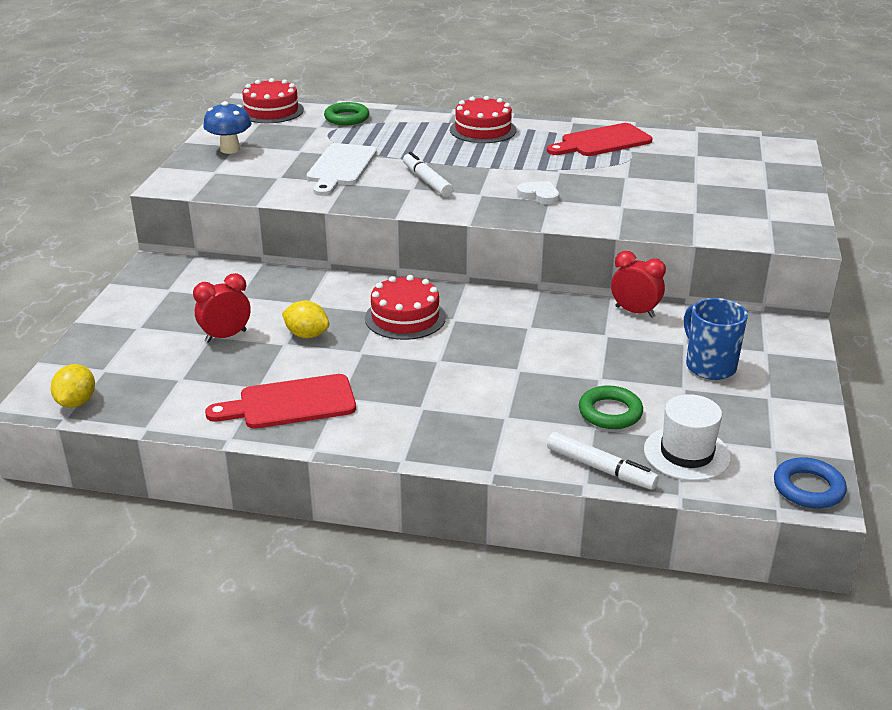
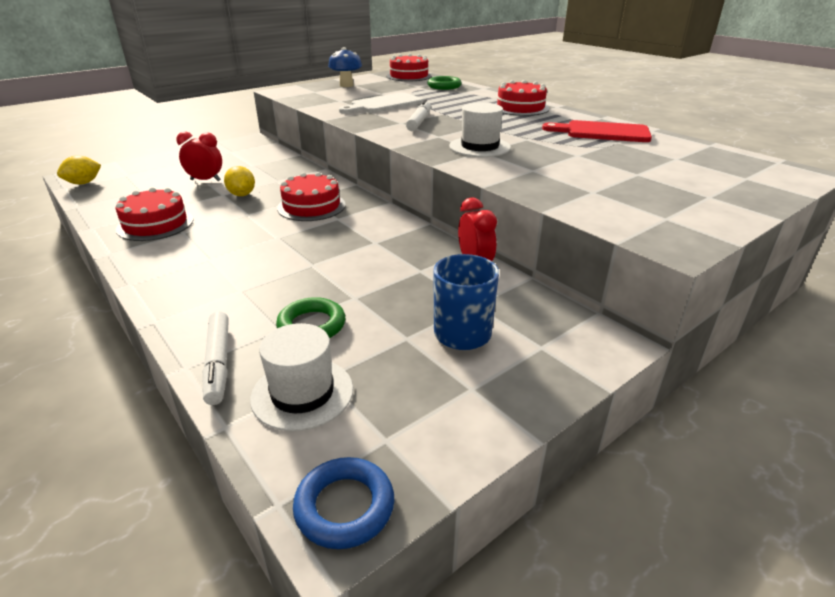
camera: 40 degrees right, 0 degrees up
(290, 403) = (155, 224): red cutting board -> red cake
(539, 195) = (479, 147): white heart -> white hat

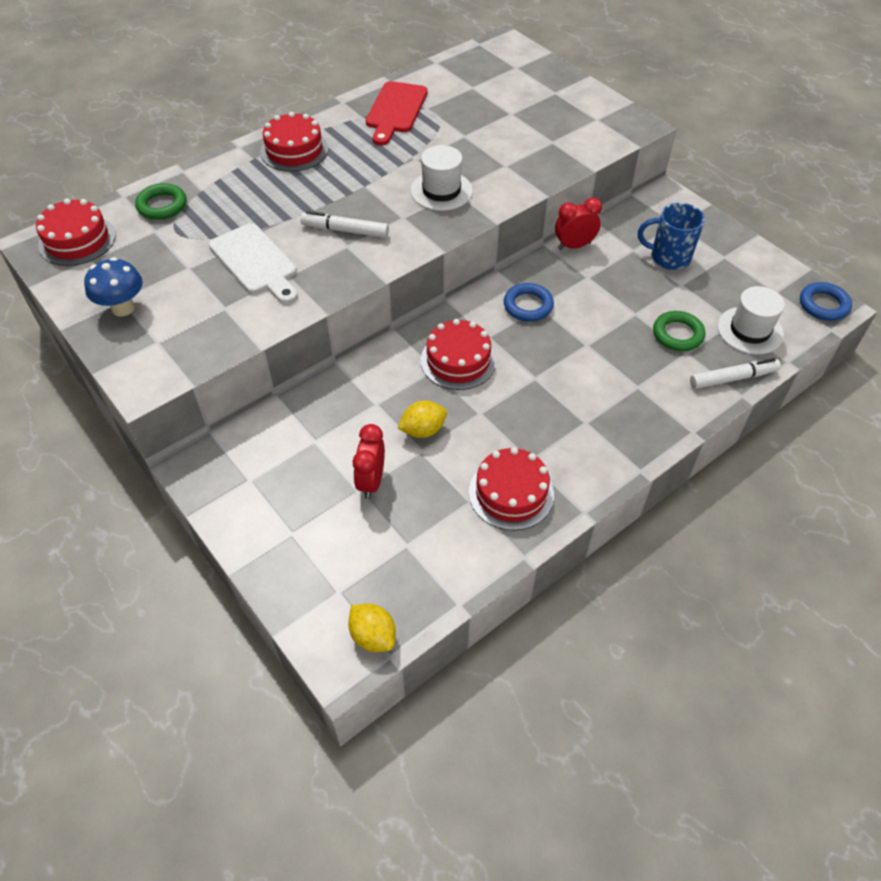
camera: 90 degrees left, 20 degrees up
(376, 236) = (528, 306): none -> blue ring

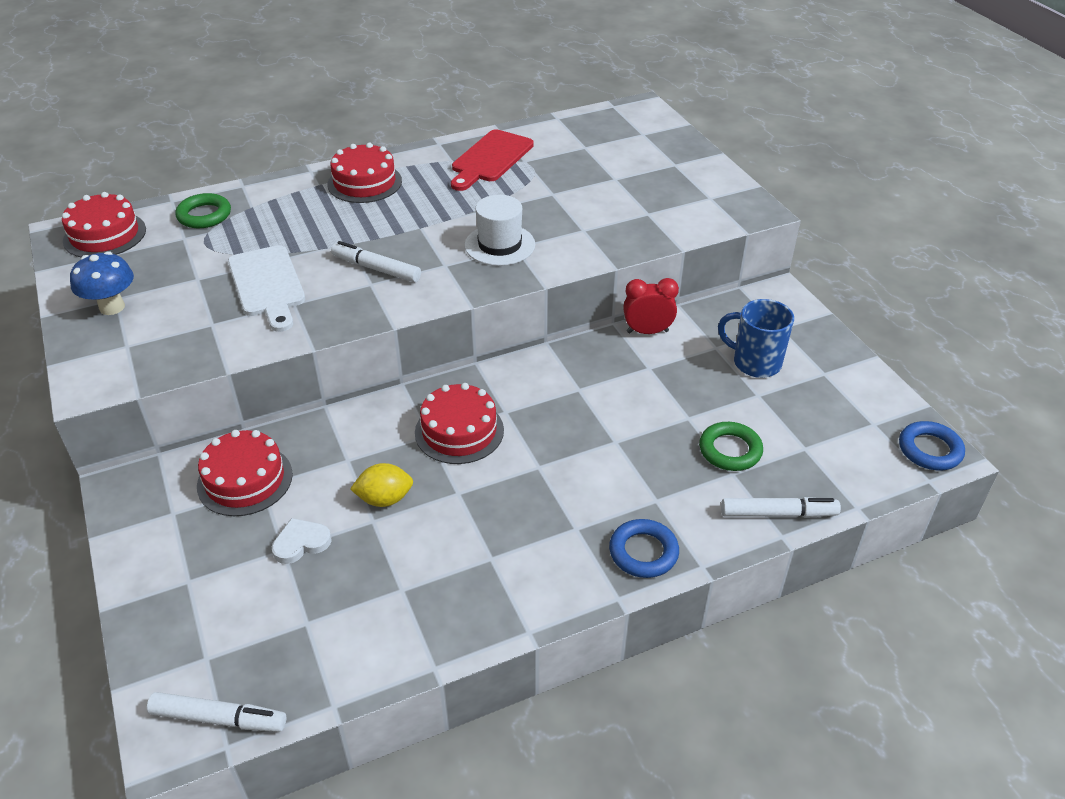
camera: 15 degrees right, 10 degrees down
(371, 481) = (301, 543): red clock -> white heart
(373, 636) = (219, 718): yellow lemon -> white marker
(511, 493) = (452, 591): red cake -> red cake (245, 480)
(528, 306) = (565, 386): blue ring -> blue ring (643, 552)
(750, 330) = (822, 462): white hat -> none

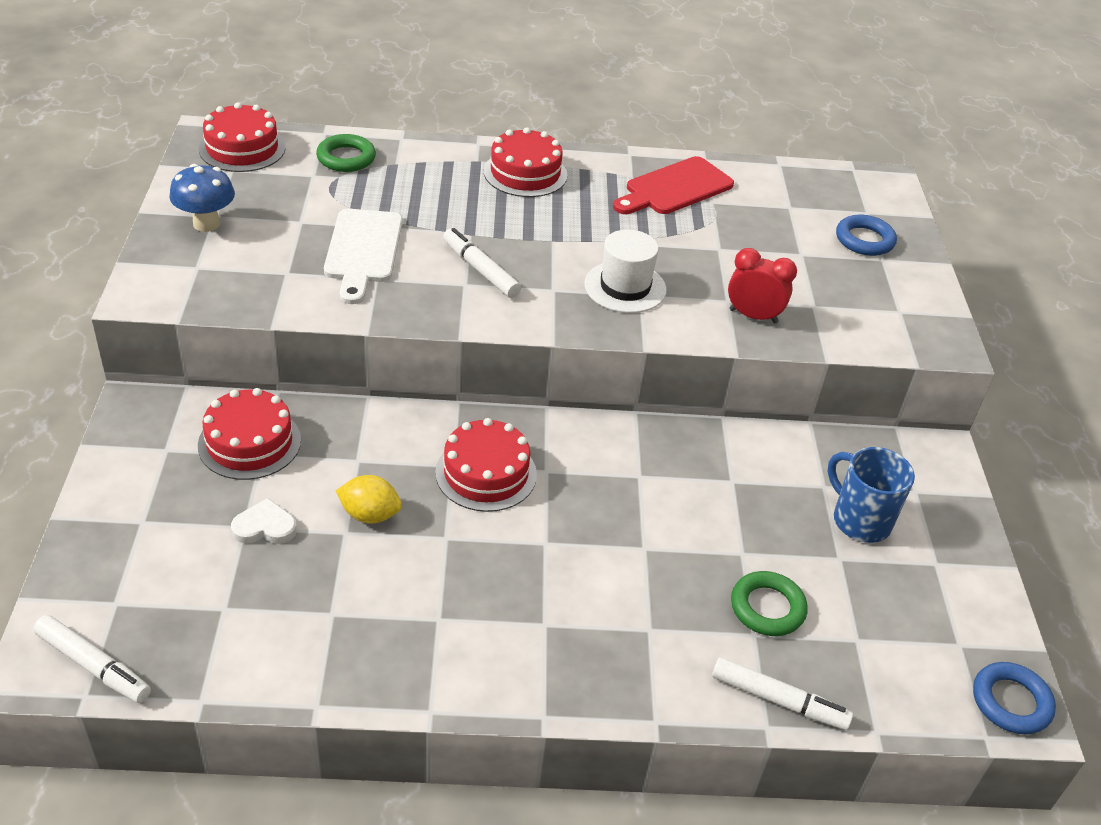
camera: 20 degrees right, 0 degrees up
(643, 552) = (601, 679): blue ring -> blue ring (864, 240)
(647, 331) = (755, 440): red clock -> red clock (753, 316)

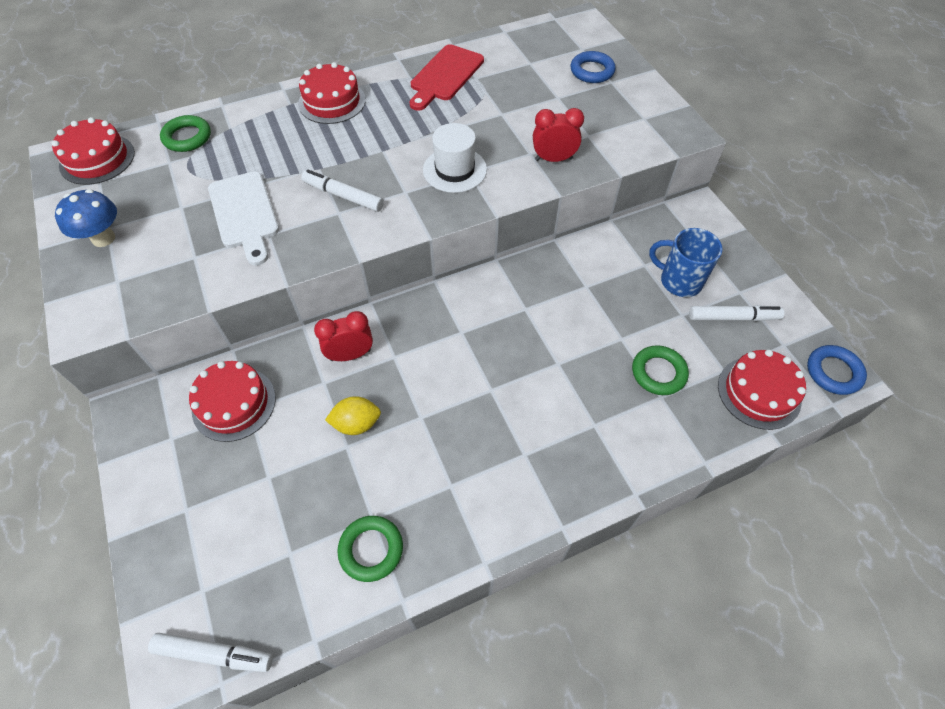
camera: 20 degrees left, 15 degrees up
(265, 527) = (284, 470): white heart -> none
(312, 642) = (371, 549): none -> green ring
(404, 444) = (350, 355): none -> red clock
(486, 473) = (421, 352): red cake -> red cake (759, 392)
(778, 700) = (701, 439): white marker -> white marker (733, 317)

